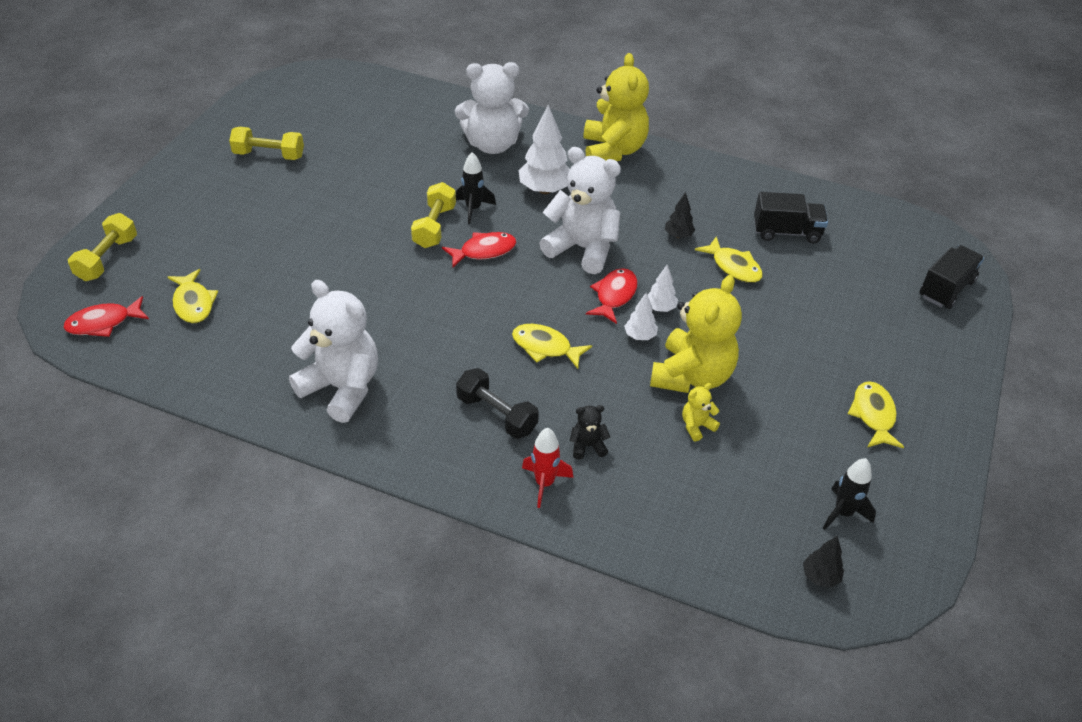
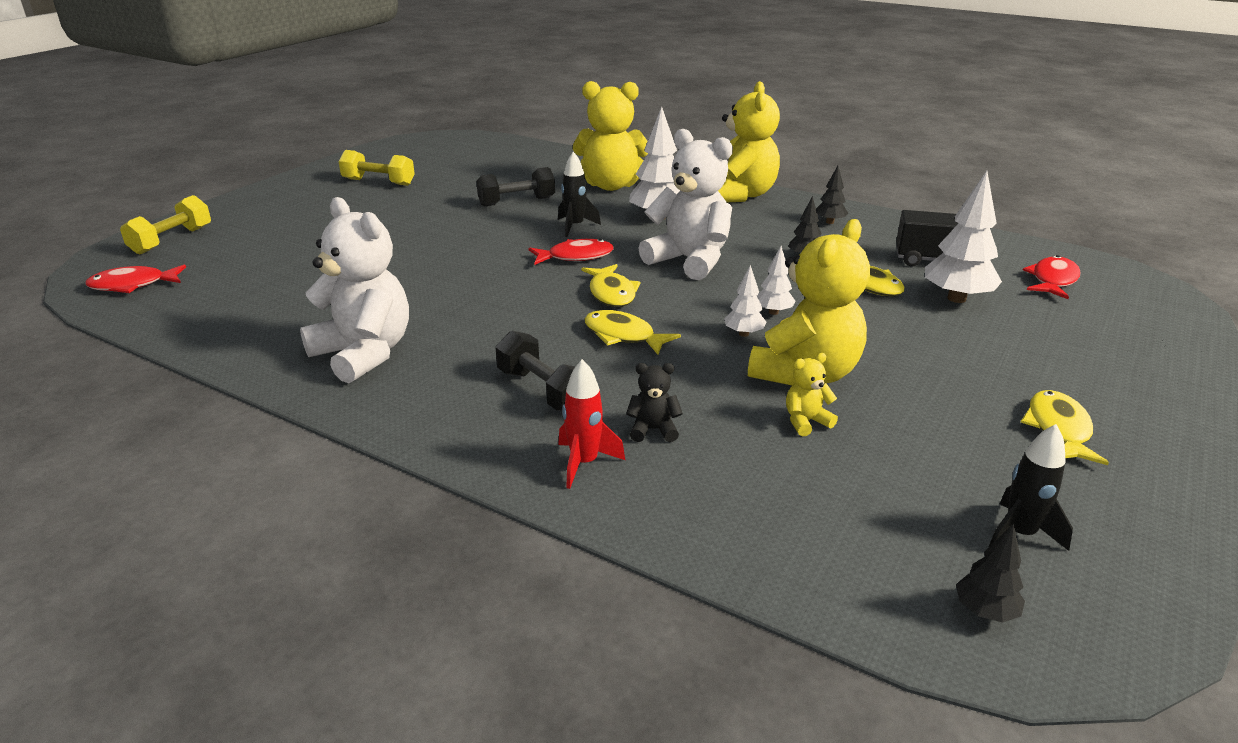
camera: 10 degrees right, 15 degrees down
(193, 303) = (238, 276): yellow fish -> yellow fish (611, 293)
(411, 176) = (517, 202): none -> black dumbbell
(434, 227) = (527, 236): yellow dumbbell -> none
(492, 144) = (611, 185): white teddy bear -> yellow teddy bear
(614, 296) = (719, 299): red fish -> red fish (1053, 280)
(695, 185) = (829, 222): none -> black tree
(803, 278) = (956, 298): none -> white tree
(946, 289) = (1146, 318): black truck -> none

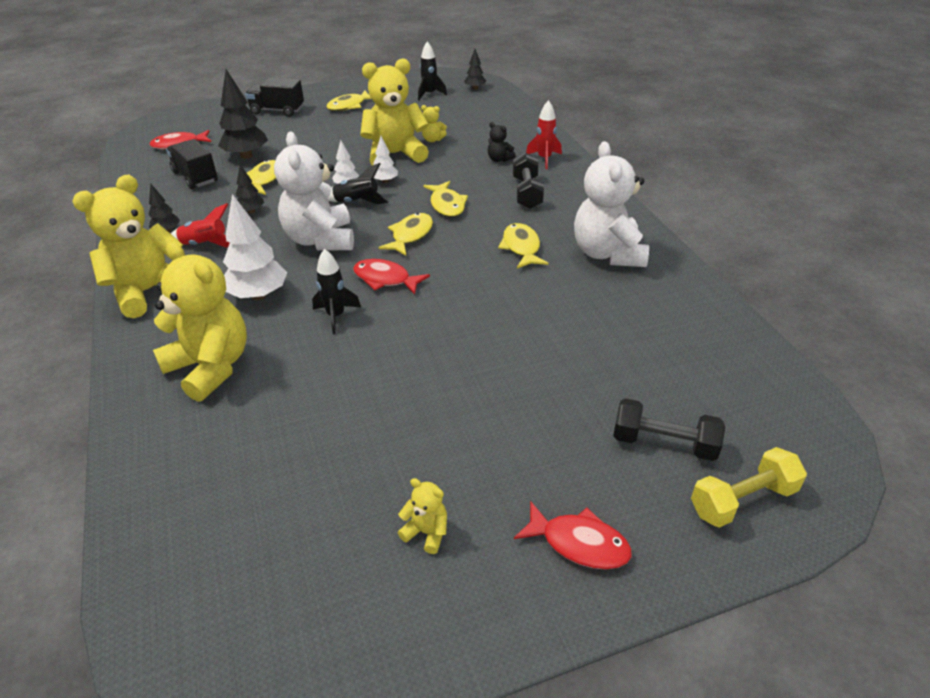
camera: 140 degrees left, 10 degrees up
(133, 285) = (782, 418): red fish -> red fish (579, 543)
(378, 182) = (426, 532): yellow dumbbell -> yellow teddy bear
(475, 324) = (521, 247): none -> yellow fish
(517, 202) = (330, 385): black dumbbell -> black dumbbell (664, 443)
(727, 301) = (356, 202): none -> black rocket
(776, 226) = (205, 244): none -> red rocket
(956, 298) = (246, 156): white tree -> black tree
(1111, 370) = (277, 111): none -> black truck

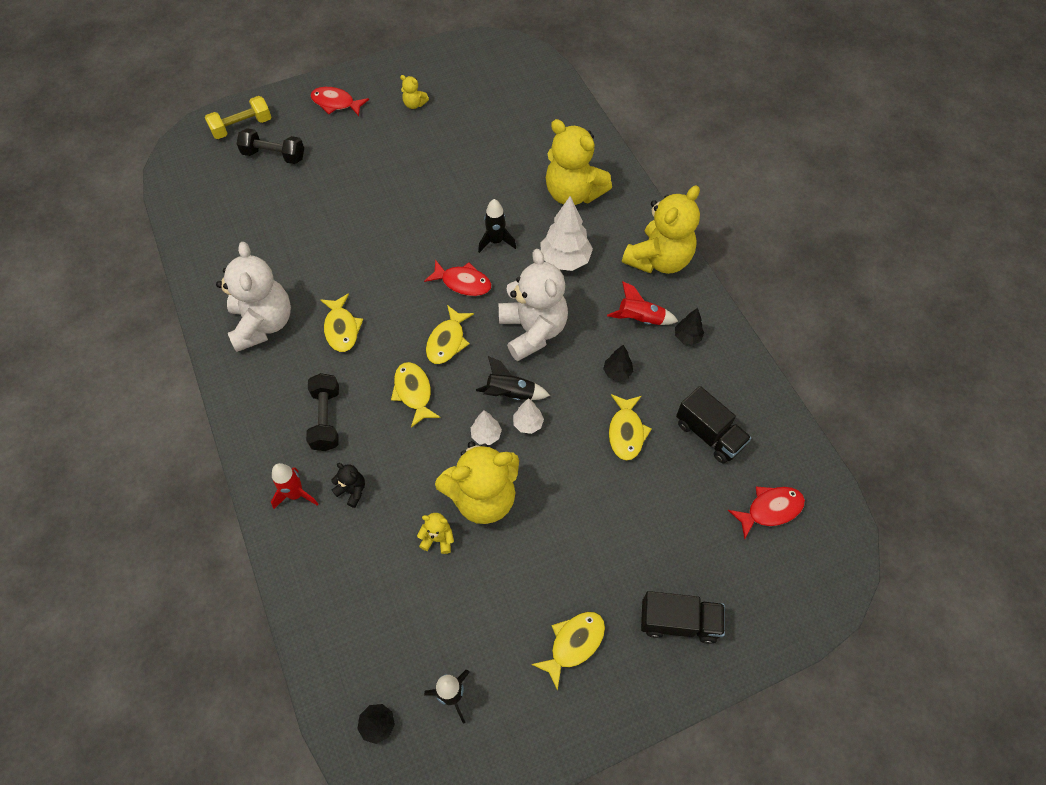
camera: 175 degrees right, 20 degrees up
(246, 156) = (669, 485): black tree -> none

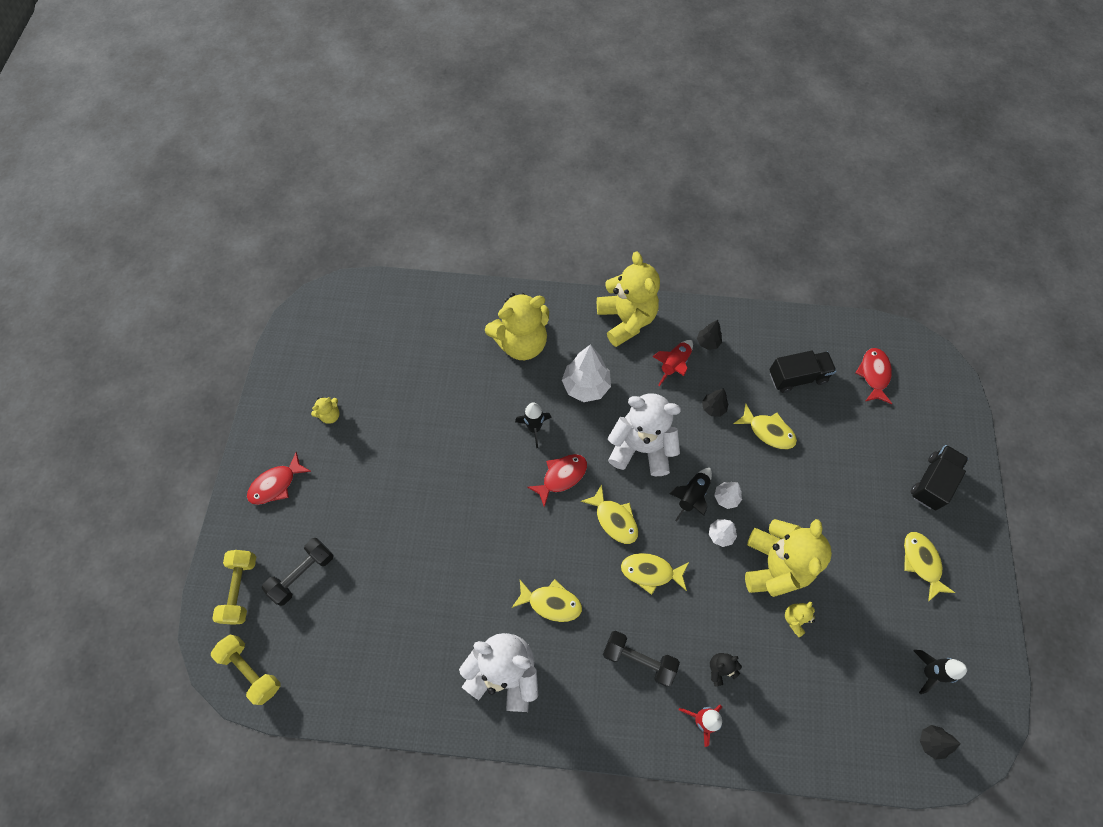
camera: 60 degrees left, 5 degrees up
(185, 165) = (251, 670): none -> yellow dumbbell

